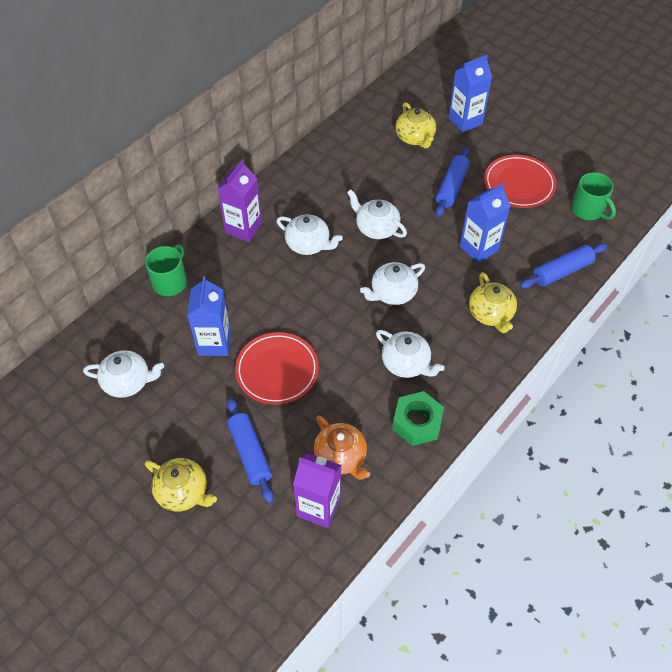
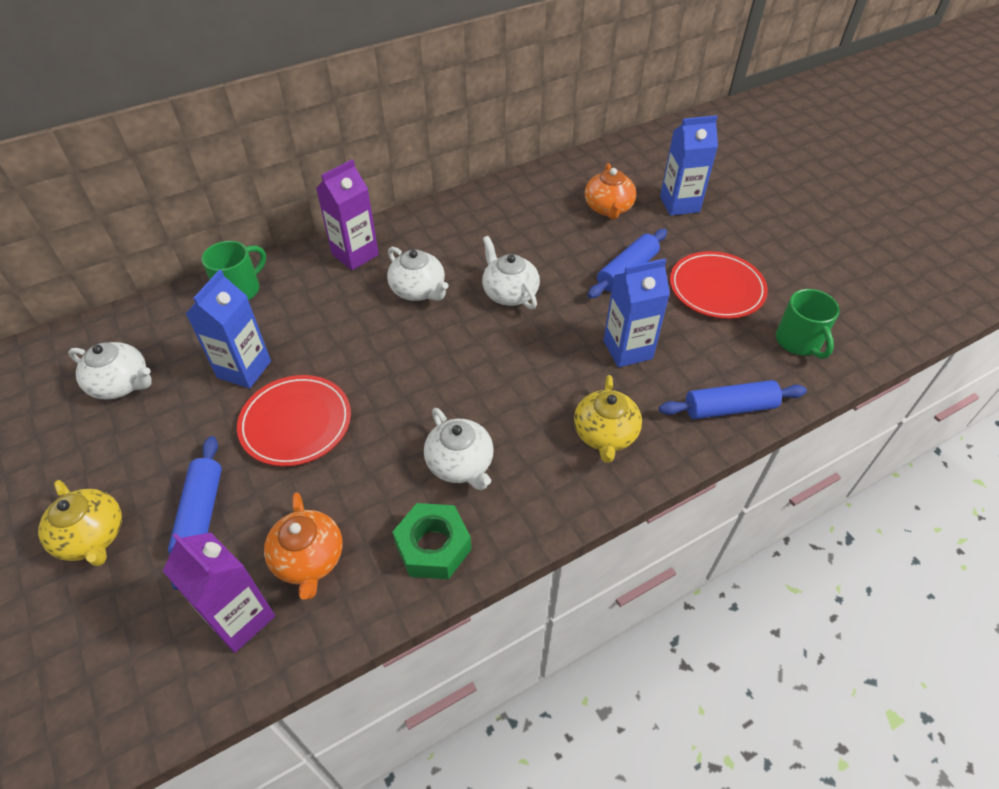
camera: 20 degrees right, 5 degrees down
(392, 293) = (489, 372): white teapot -> none
(415, 138) = (608, 208): yellow teapot -> orange teapot

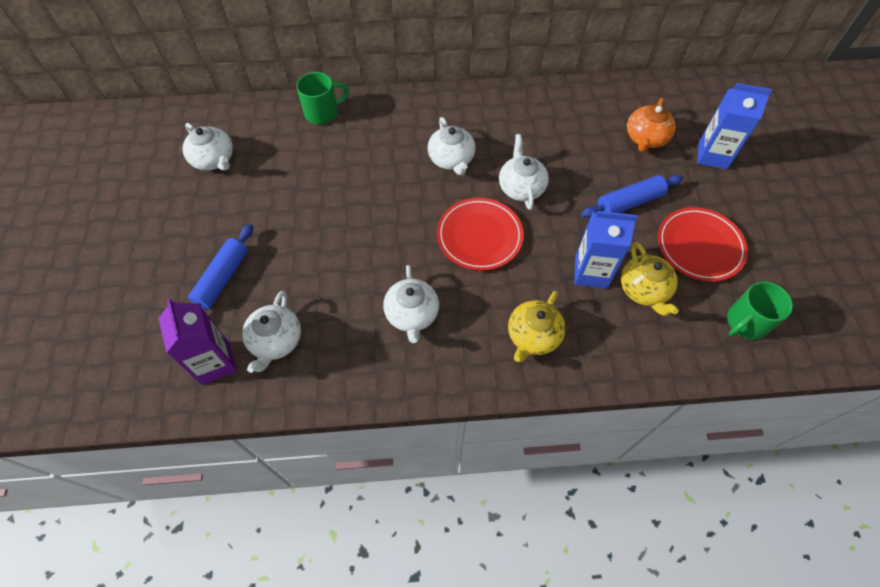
camera: 25 degrees right, 10 degrees up
(92, 537) = (152, 266): yellow teapot -> yellow teapot (644, 290)
(244, 369) = (297, 179): blue carton -> none
(296, 423) = (313, 235): red plate -> red plate (479, 236)
(309, 559) = (276, 341): orange teapot -> white teapot
(355, 254) = (418, 111): purple carton -> none
(433, 547) = (361, 369): green nut -> none
(729, 408) = (648, 356): blue rolling pin -> none
(799, 342) = (745, 322): green mug -> green mug turned 45 degrees clockwise

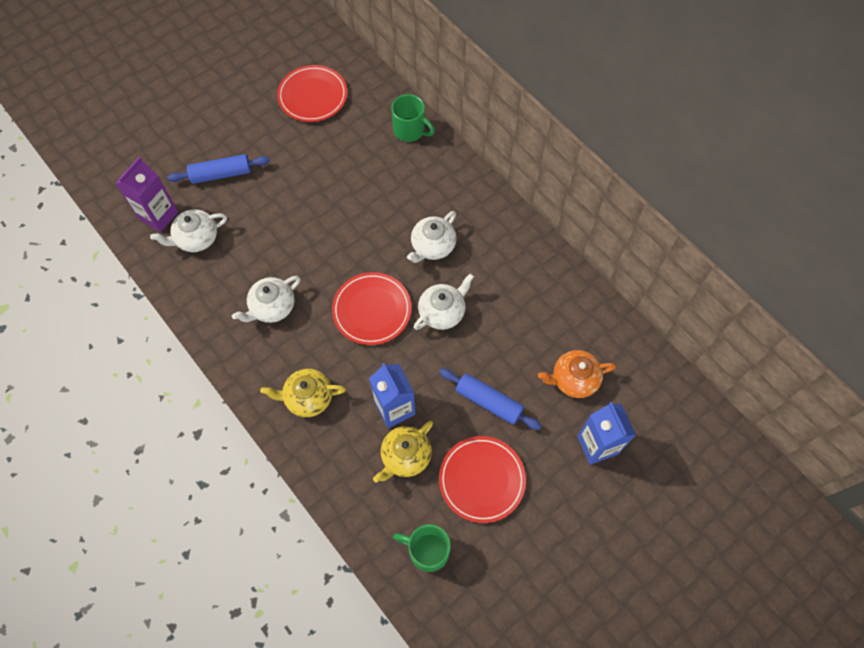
camera: 55 degrees right, 5 degrees up
(214, 160) = (313, 96): white teapot -> red plate

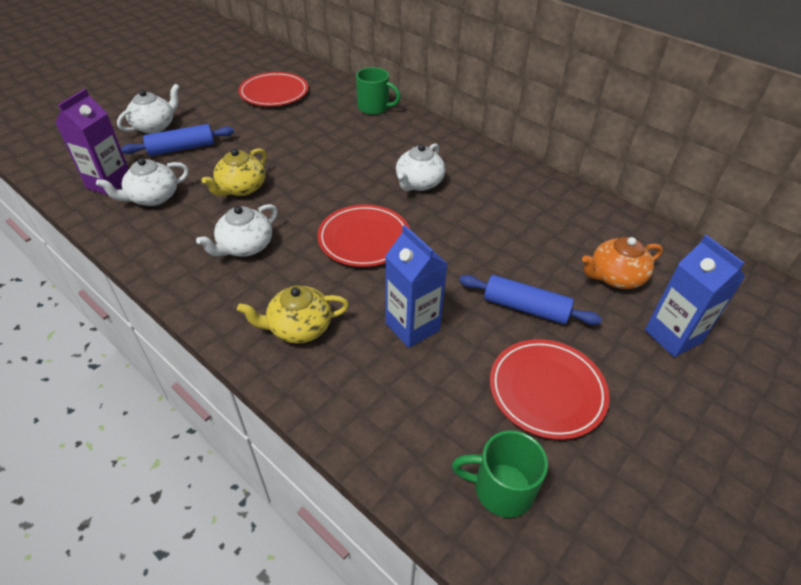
camera: 10 degrees left, 20 degrees down
(405, 456) = (439, 376): yellow teapot -> yellow teapot (241, 188)
(442, 312) = (445, 233): white teapot -> white teapot (155, 126)

